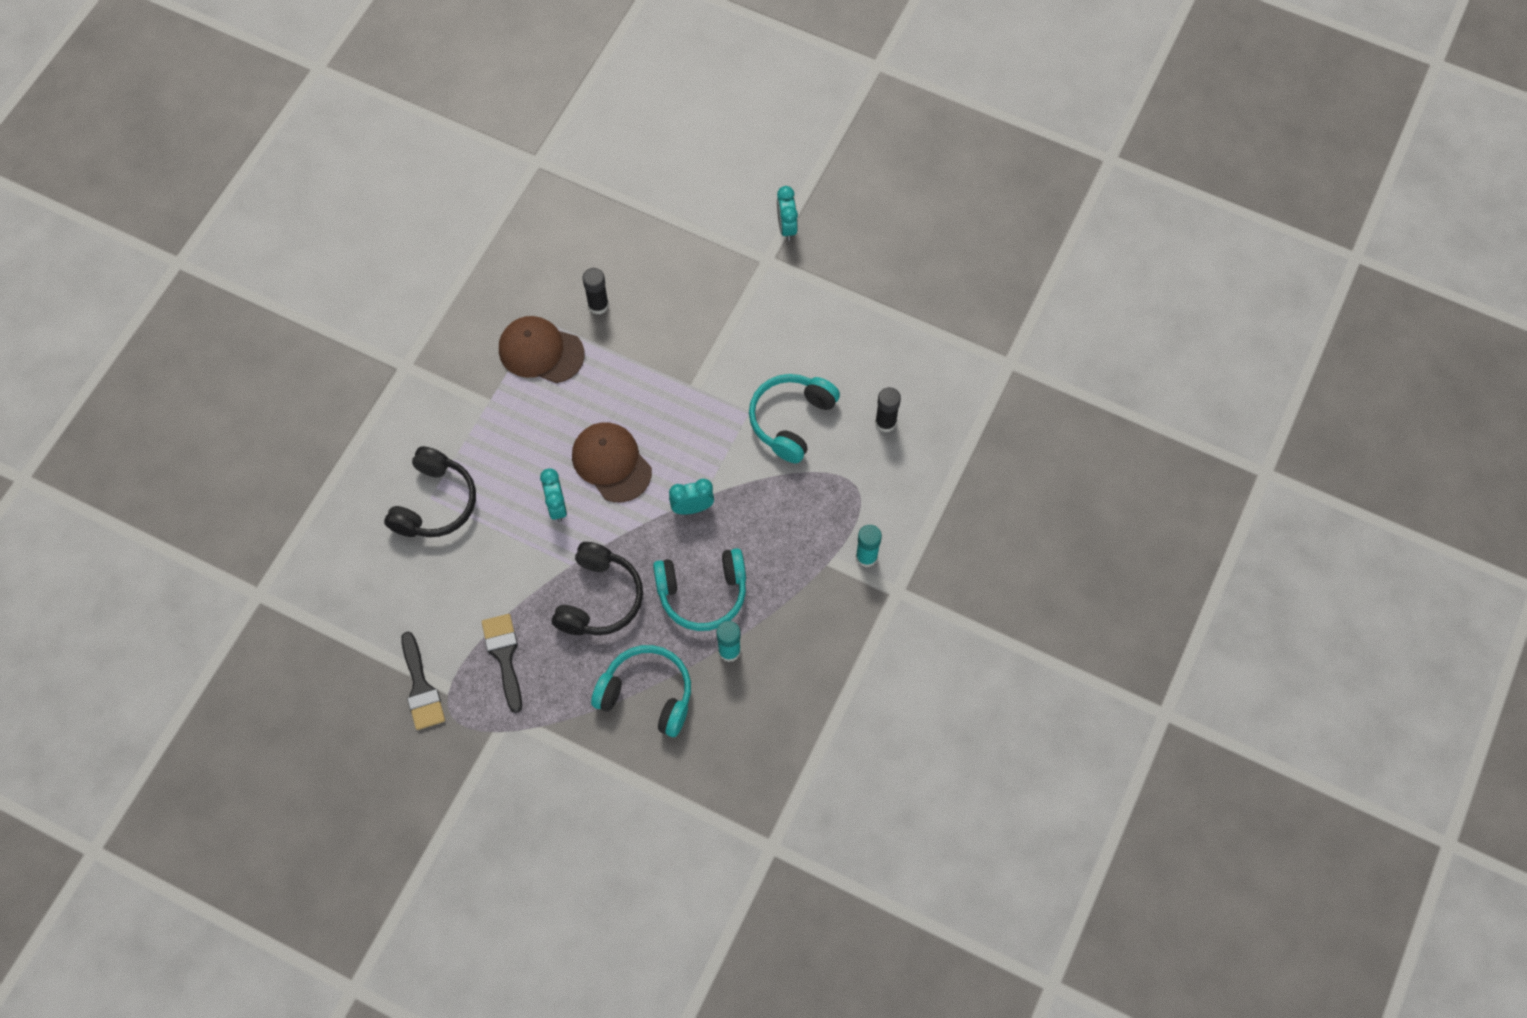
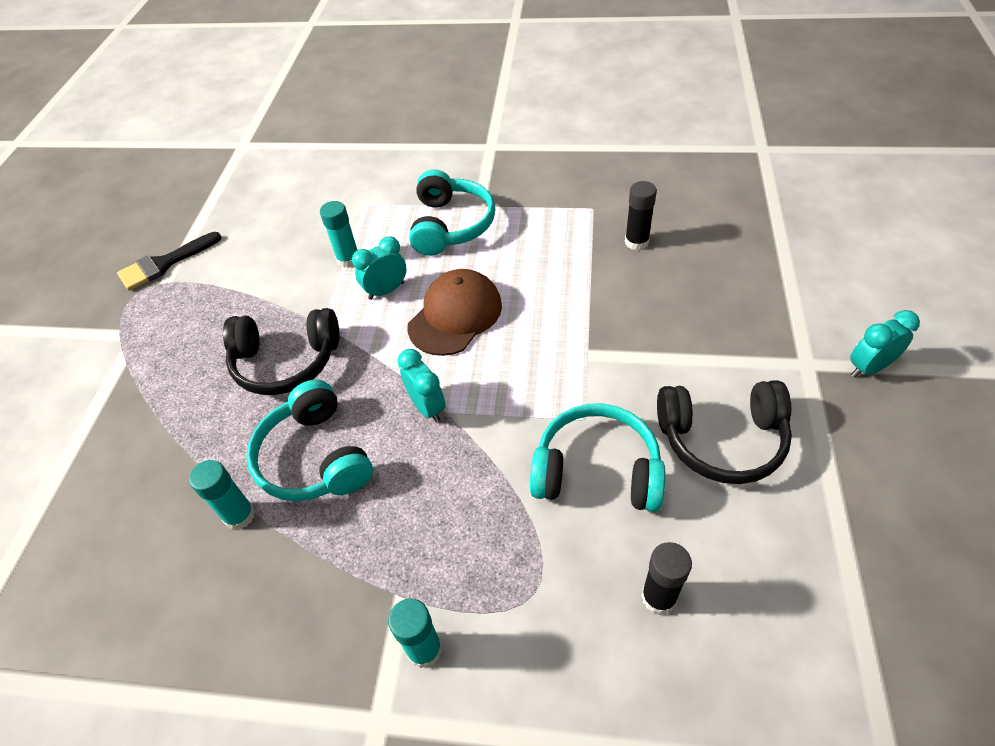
camera: 75 degrees right, 15 degrees down
(435, 503) = (360, 208): black headphones -> black headphones (722, 439)
(501, 528) = (348, 259): none -> turquoise glue stick
(504, 656) = (205, 309): black brush -> none
(541, 351) = (557, 220): brown cap -> none
(647, 695) = (170, 447): turquoise headphones -> turquoise headphones (451, 225)

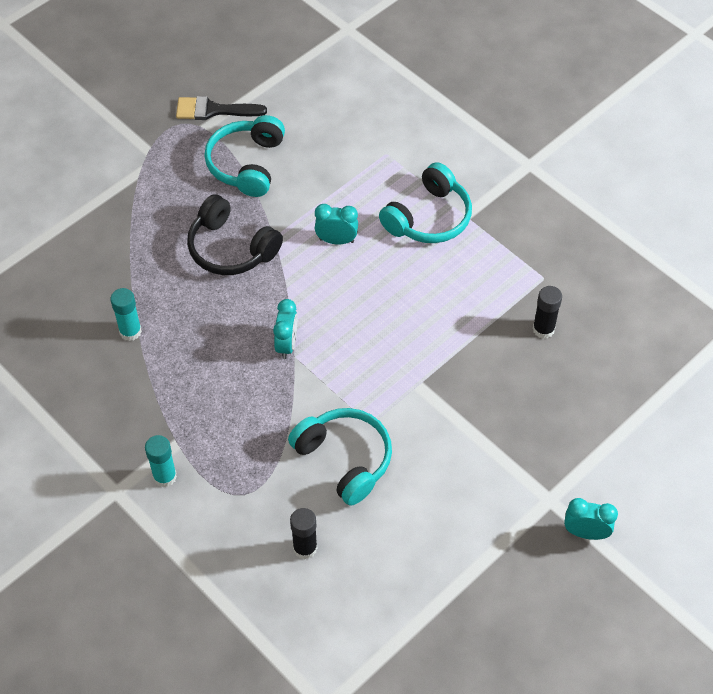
camera: 35 degrees right, 5 degrees up
(315, 457) = (196, 327): turquoise headphones -> turquoise headphones (247, 164)
(348, 259) = (334, 195): turquoise glue stick -> none
(455, 315) = (363, 293): brown cap -> none
(722, 439) = (437, 500): black headphones -> none

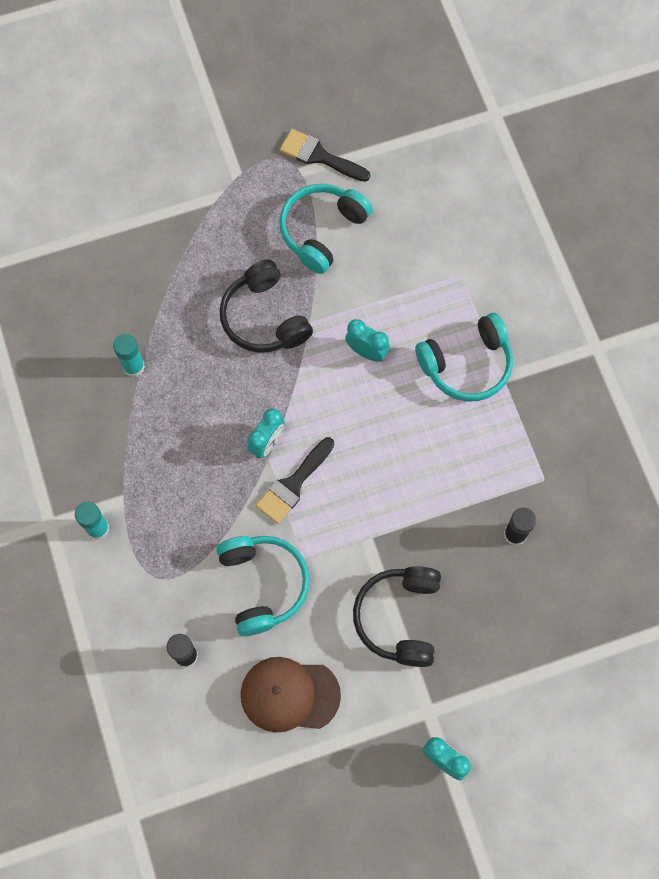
camera: 25 degrees right, 15 degrees up
(328, 368) = (293, 484): none -> black brush
(418, 539) = (289, 694): none -> brown cap
(481, 435) = (399, 617): none -> black headphones

